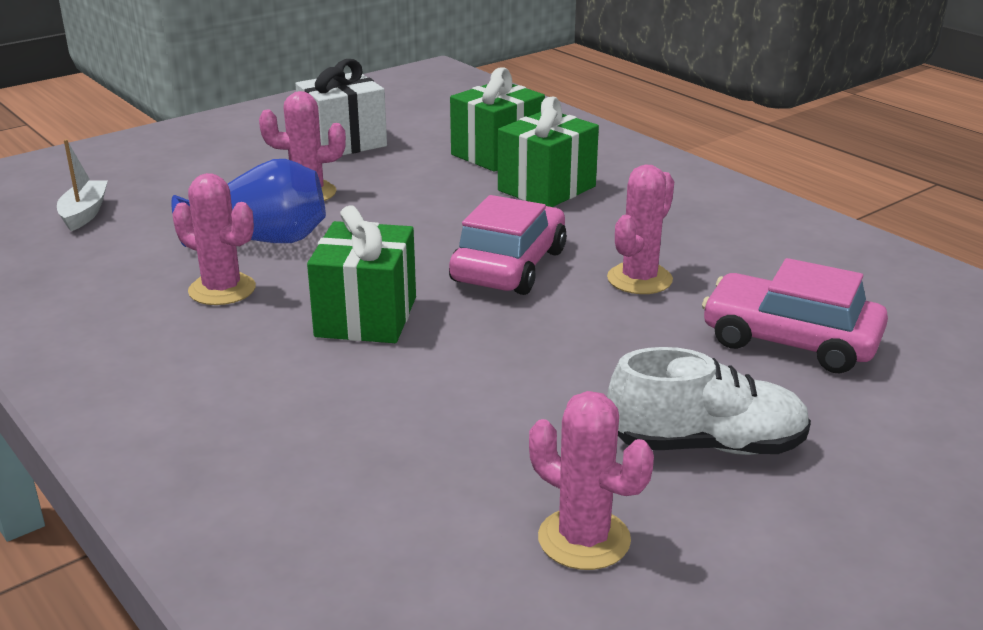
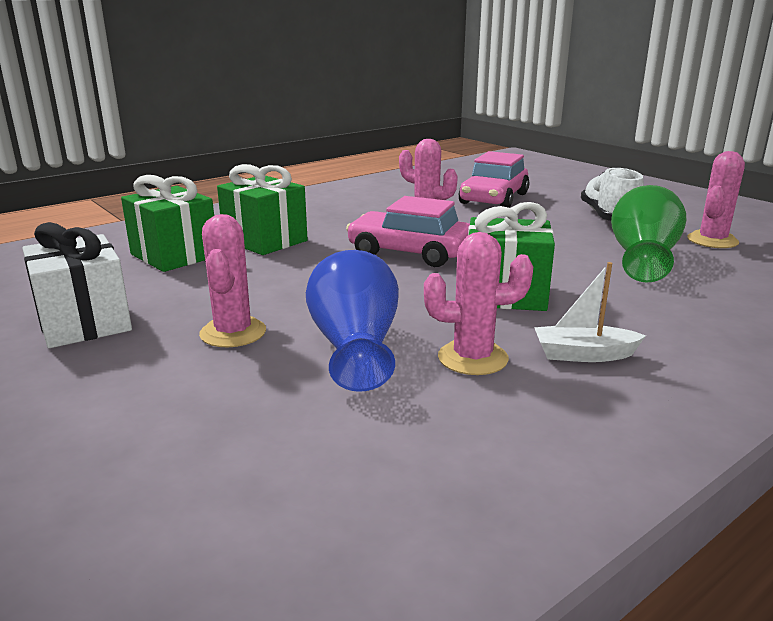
camera: 90 degrees left, 5 degrees down
(84, 213) = (244, 495): white boat -> white boat (583, 354)
(222, 289) = (472, 358): pink cactus -> pink cactus turned 60 degrees clockwise
(482, 438) = (642, 259): none -> green vase

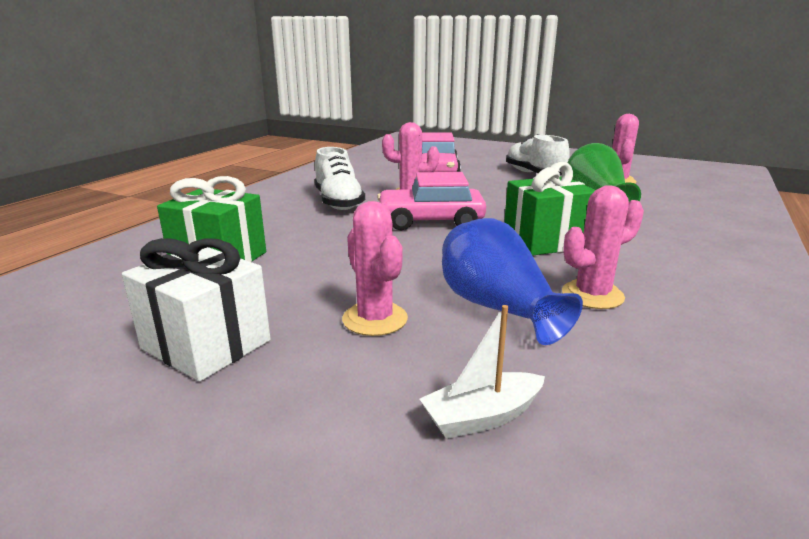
camera: 25 degrees left, 0 degrees up
(265, 240) = (292, 231): green gift -> none
(343, 219) = (338, 202): none -> white shoe
(583, 354) = (657, 275): white boat -> white boat (482, 417)

